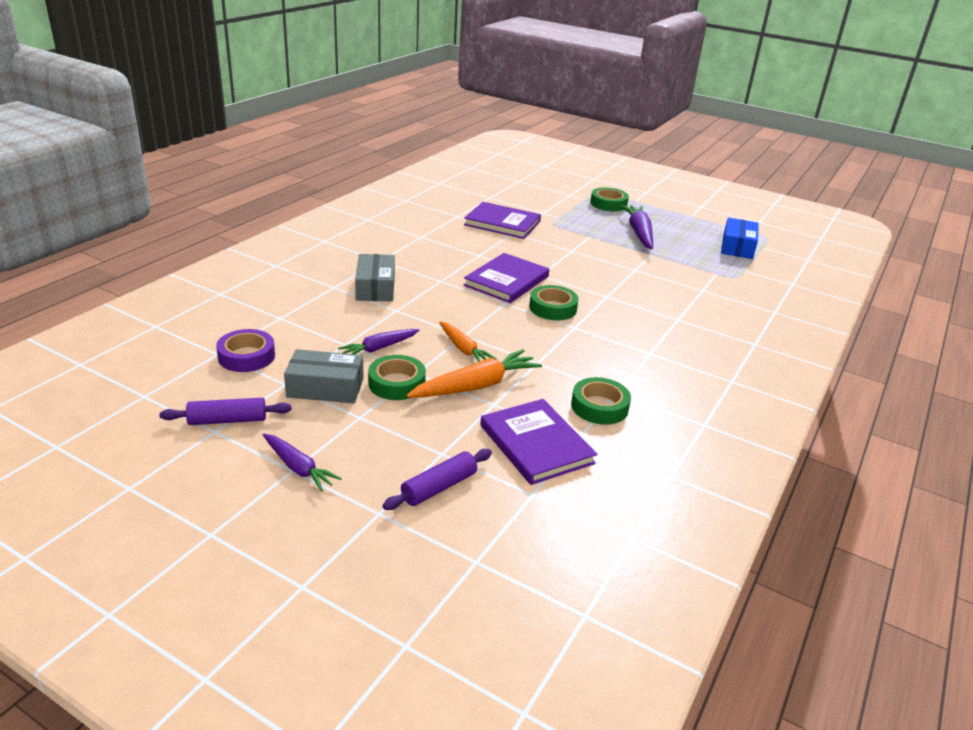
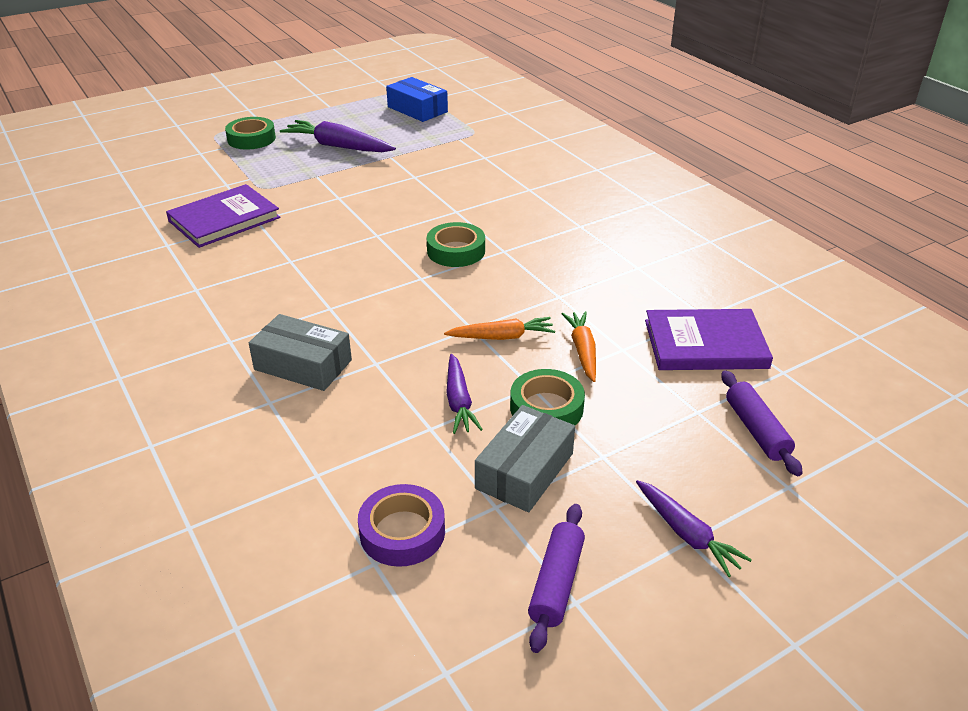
camera: 60 degrees left, 5 degrees up
(298, 468) = (687, 534): purple carrot -> purple carrot turned 75 degrees clockwise
(476, 386) = (582, 351): orange carrot -> orange carrot, size x0.63
(506, 281) = (371, 261): purple book -> none
(599, 407) = (658, 286): green tape -> none

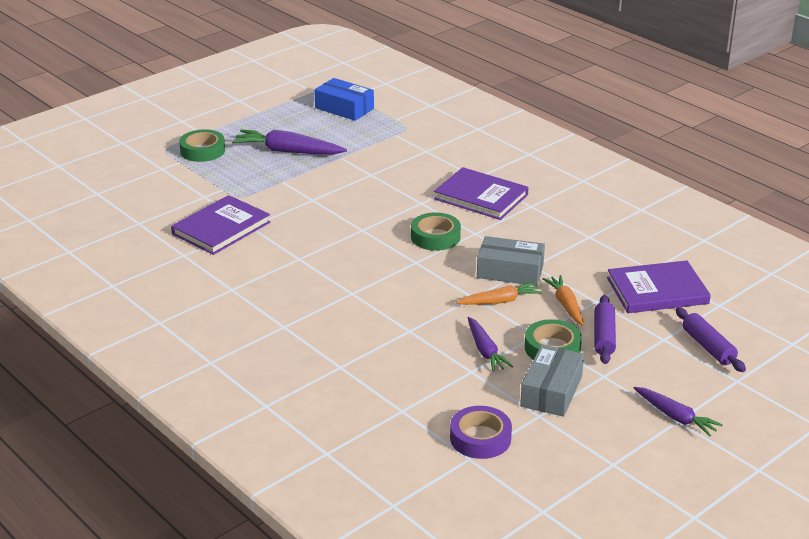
camera: 10 degrees left, 5 degrees down
(303, 365) = (352, 338): grey box -> grey box (510, 271)
(526, 211) = (481, 197): none -> purple book
(556, 583) = (597, 455): purple rolling pin -> purple rolling pin (604, 336)

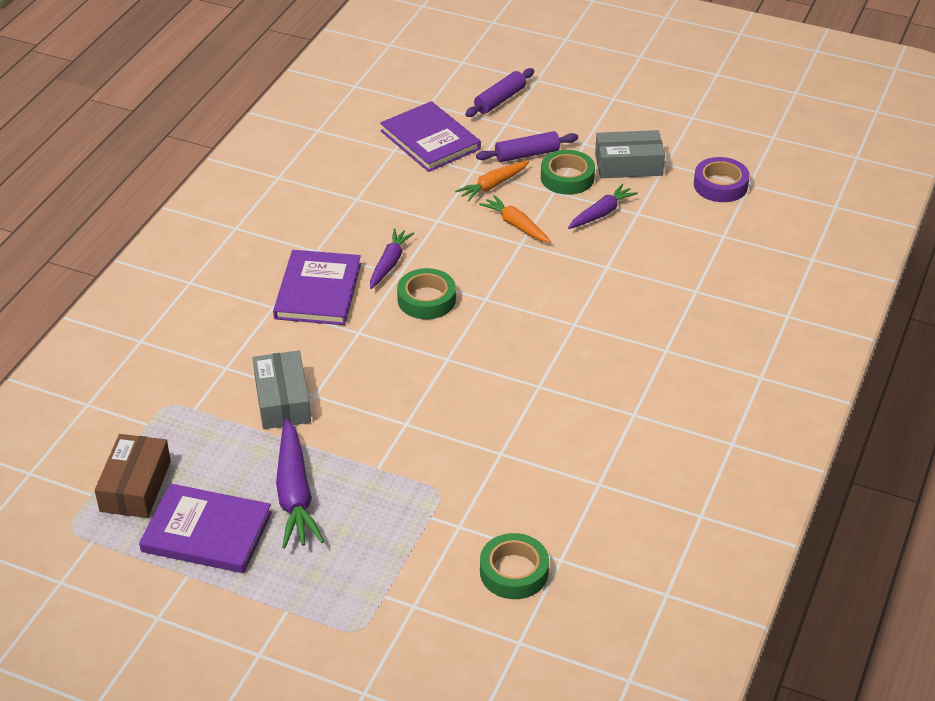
camera: 115 degrees left, 10 degrees up
(202, 151) = (340, 585): green tape -> green tape (514, 572)
(221, 228) = (522, 476): purple book -> purple book (207, 532)
(344, 108) = (135, 486): blue box -> brown box
(510, 271) = (458, 232): grey box -> grey box (282, 400)
(675, 417) = (609, 100): purple carrot -> purple carrot (389, 263)

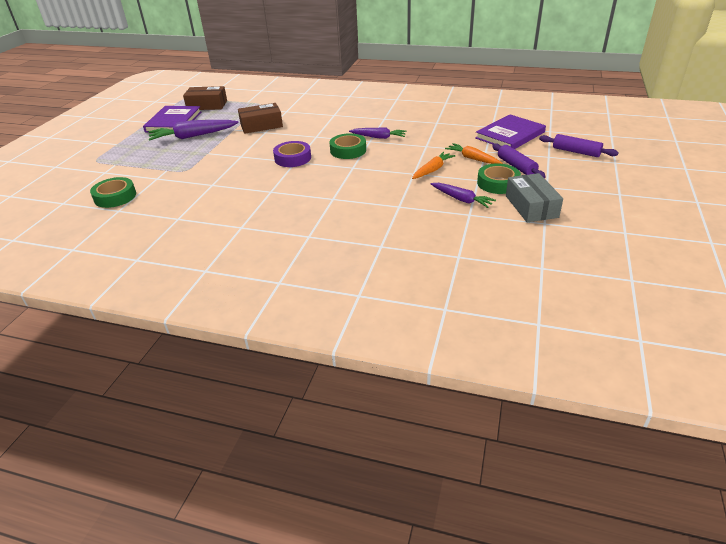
camera: 85 degrees right, 5 degrees down
(282, 400) = (261, 125): grey box -> brown box
(318, 291) = (349, 123): purple book -> none
(720, 185) = (530, 252): purple tape -> purple tape (293, 158)

